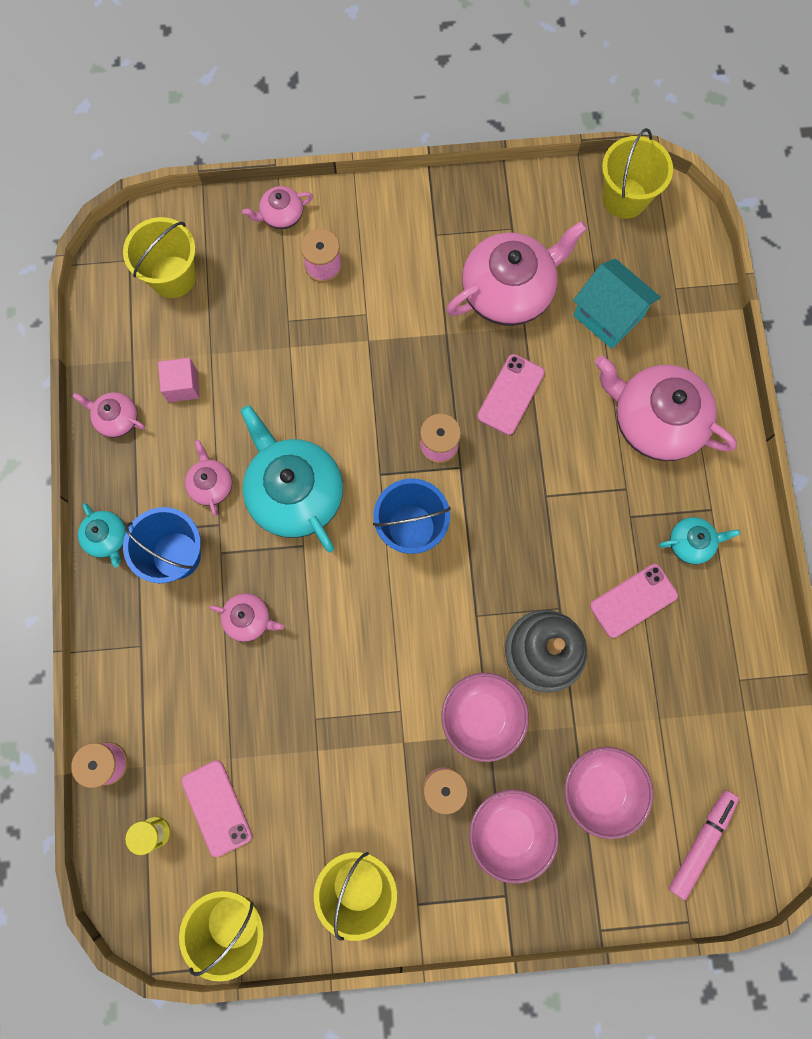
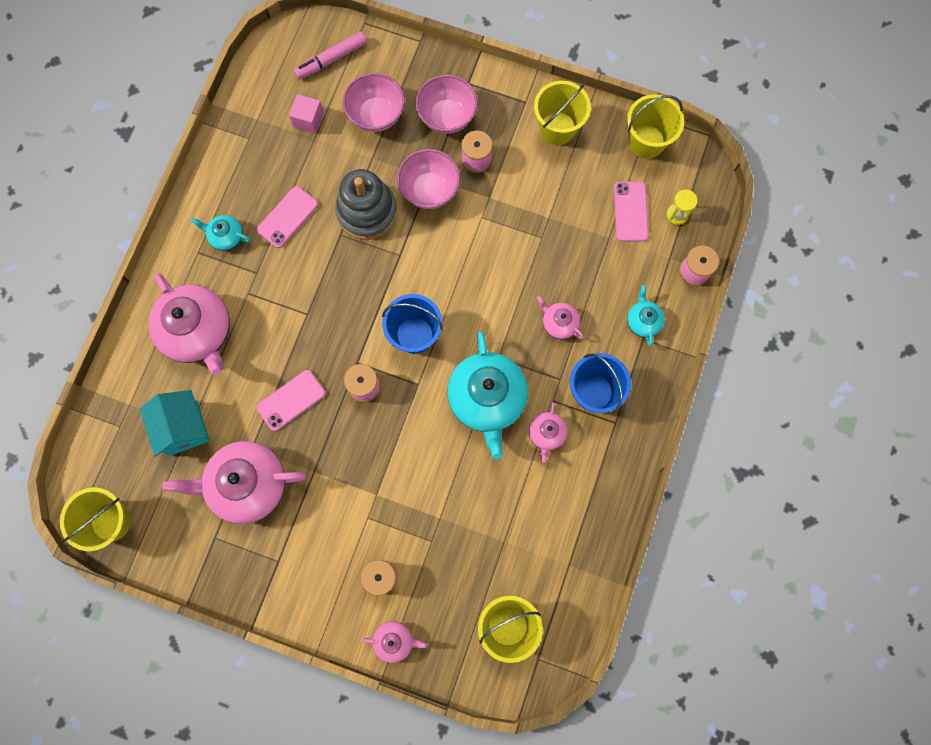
camera: 155 degrees left, 0 degrees up
(107, 538) = (639, 428): turquoise teapot -> turquoise teapot (643, 321)
(116, 418) = (599, 520): pink teapot -> none
(182, 385) = (537, 524): pink cube -> pink cube (308, 120)
(633, 600) = (288, 217): pink phone -> pink phone turned 45 degrees counterclockwise

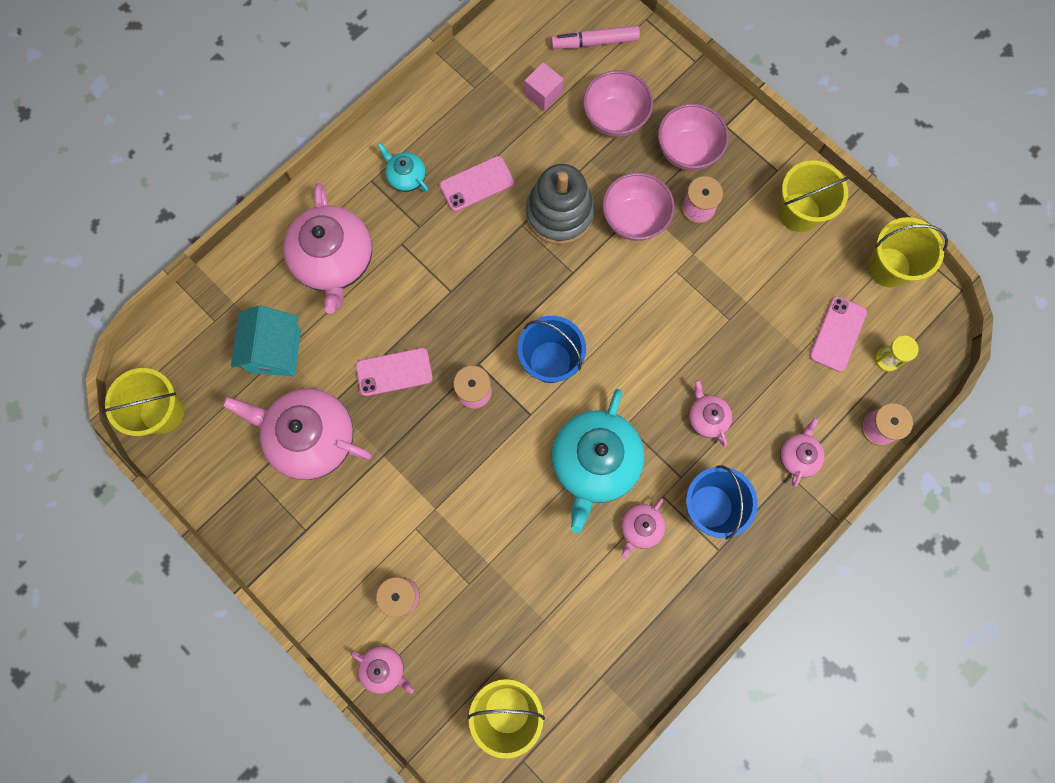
camera: 25 degrees right, 0 degrees up
(643, 321) = (798, 456): turquoise teapot -> pink teapot

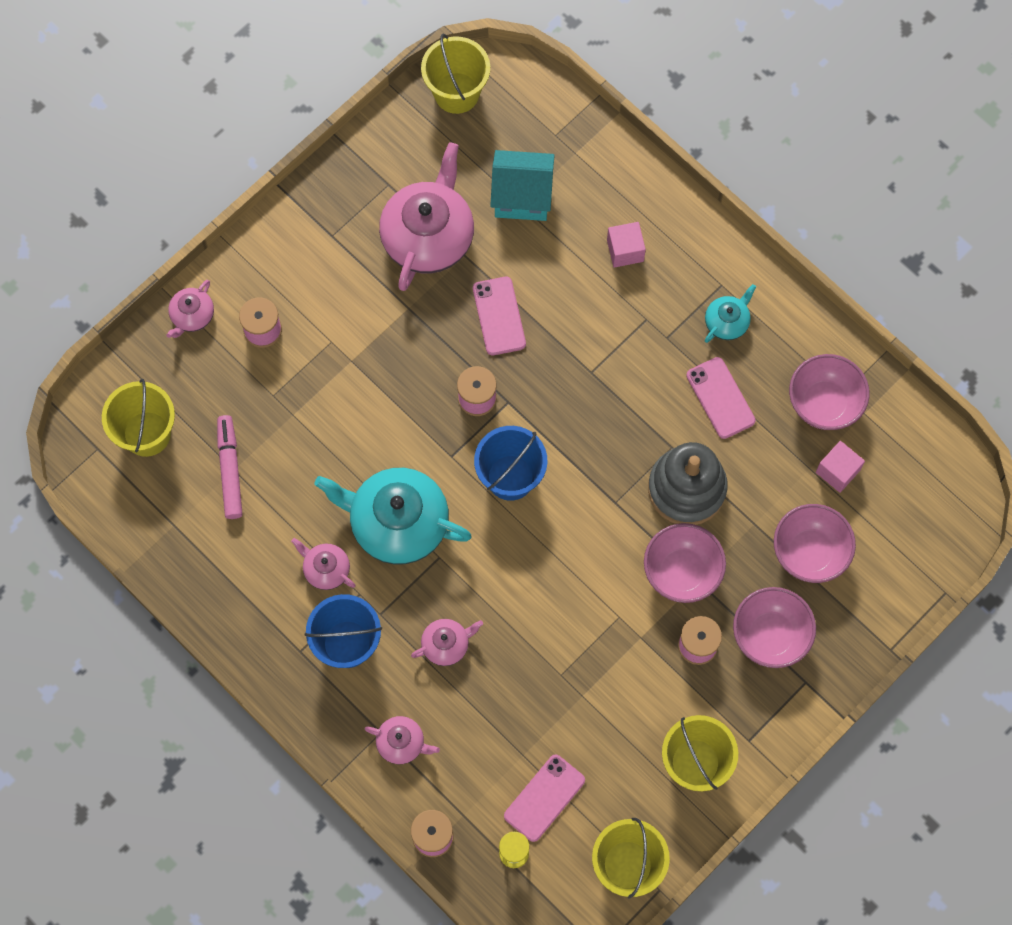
camera: 90 degrees right, 5 degrees down
(334, 260) = (625, 250): pink teapot -> pink cube
(483, 102) = (824, 403): none -> pink bowl
(595, 42) = (909, 531): pink marker -> pink marker (230, 470)
(837, 334) = (544, 798): pink phone -> pink phone turned 75 degrees counterclockwise

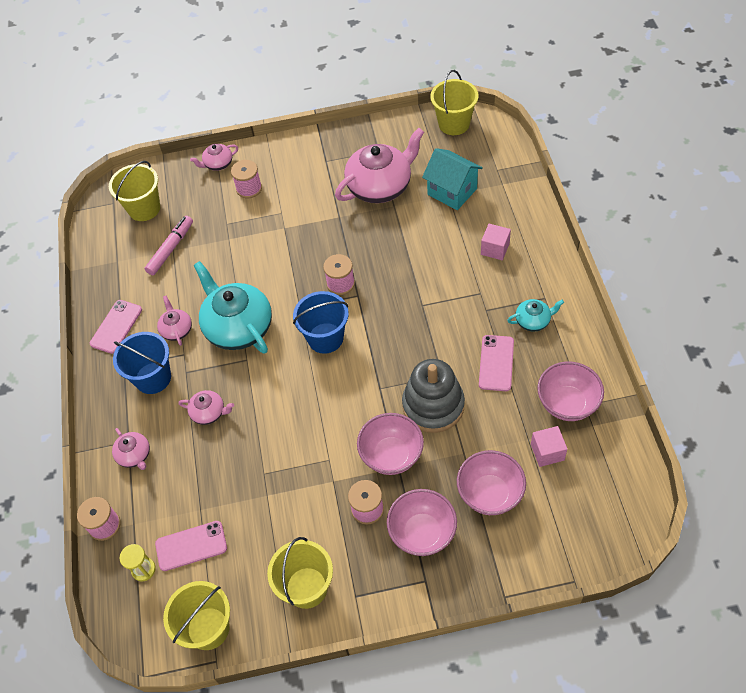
camera: 40 degrees right, 15 degrees down
(499, 316) = (389, 246): pink phone -> pink phone (116, 326)

